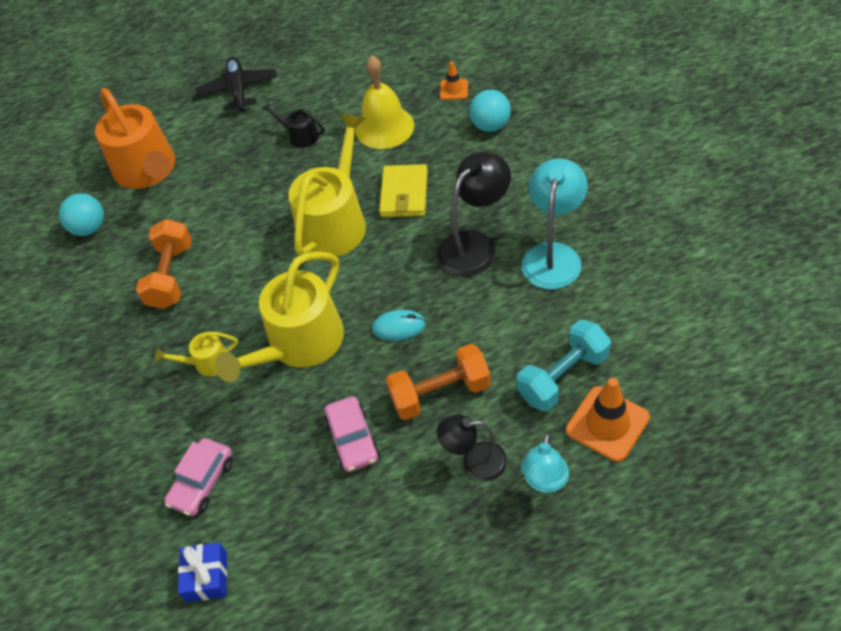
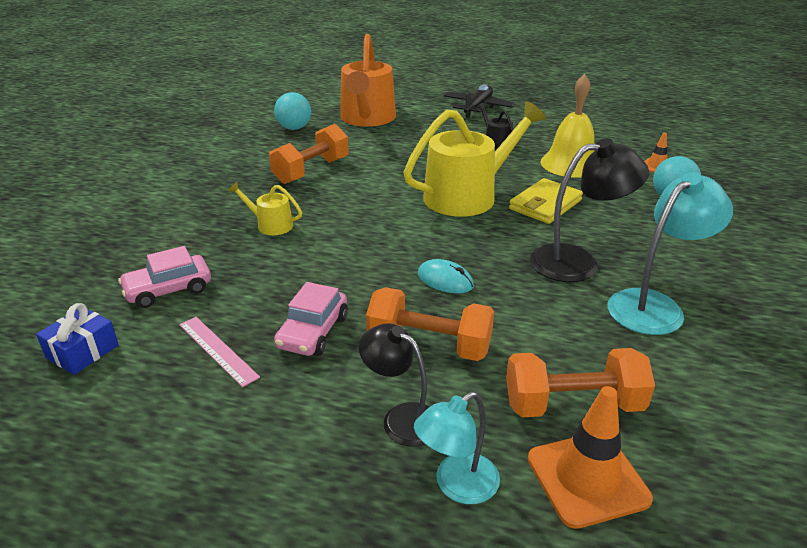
camera: 30 degrees right, 20 degrees down
(300, 343) = (351, 249): yellow watering can -> none
(303, 502) = (217, 350): none -> pink ruler
(563, 377) = (573, 404): turquoise dumbbell -> orange dumbbell

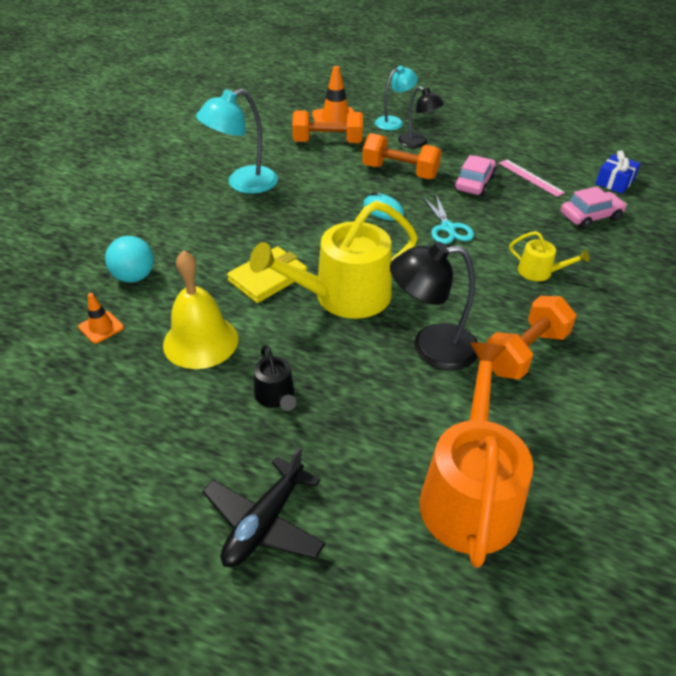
camera: 175 degrees left, 10 degrees up
(294, 128) = (587, 469): turquoise ball -> none
(362, 263) = (448, 228): none -> turquoise scissors
(577, 262) = (275, 217): black lamp -> black lamp (431, 348)

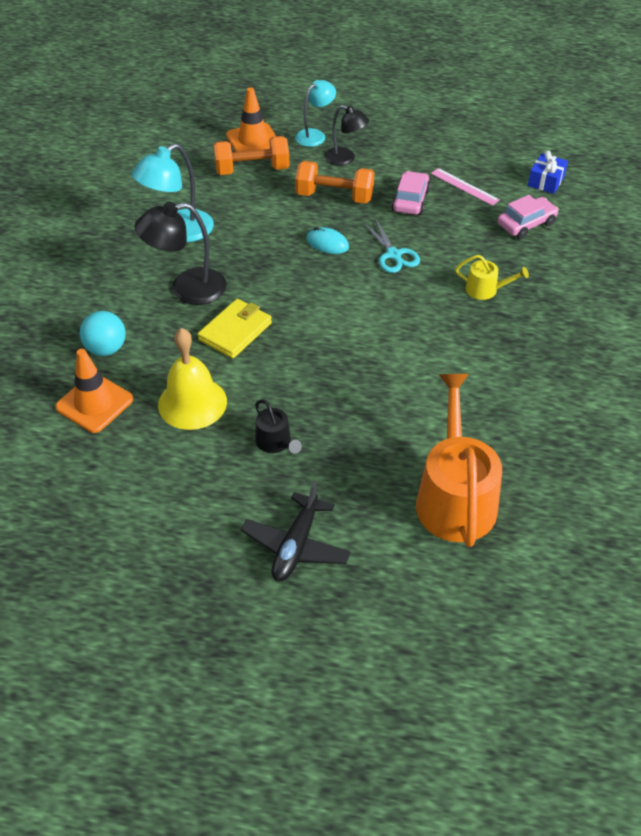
camera: 10 degrees left, 5 degrees up
(101, 327) = (94, 403): orange traffic cone -> orange traffic cone, size x1.81
(344, 296) = (311, 340): yellow watering can -> none
(431, 348) = (401, 378): black lamp -> black lamp (187, 289)
(525, 353) = (483, 370): orange dumbbell -> none

